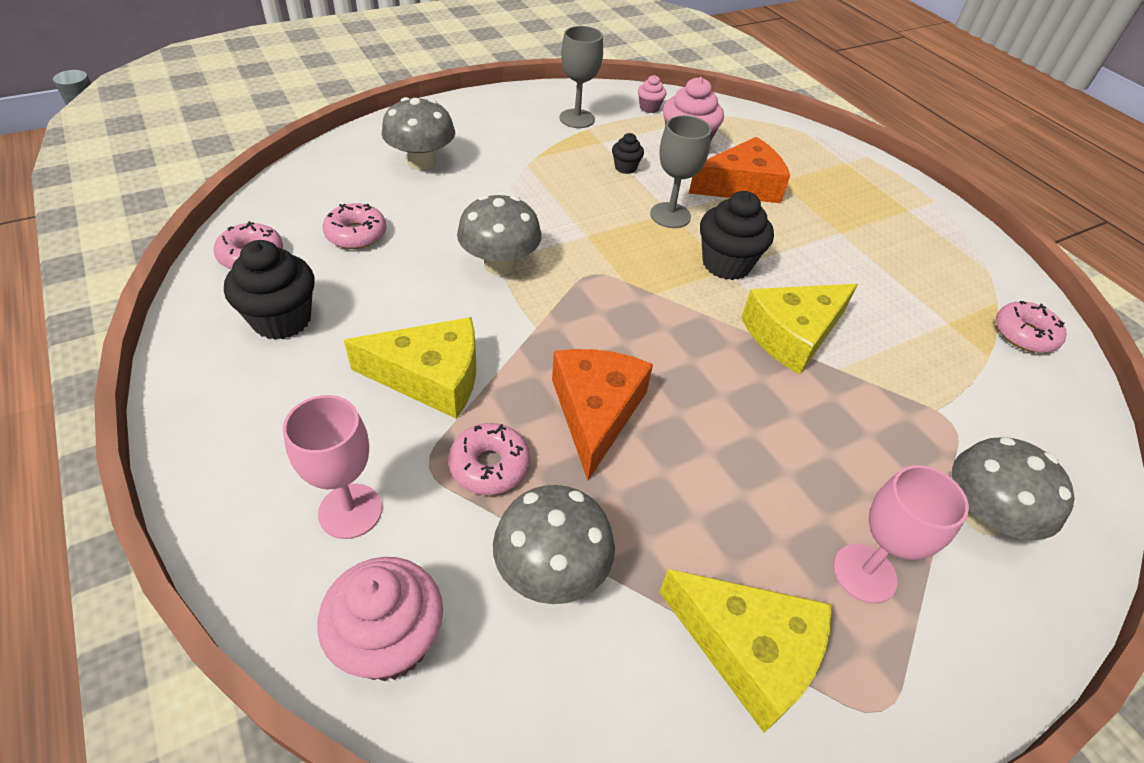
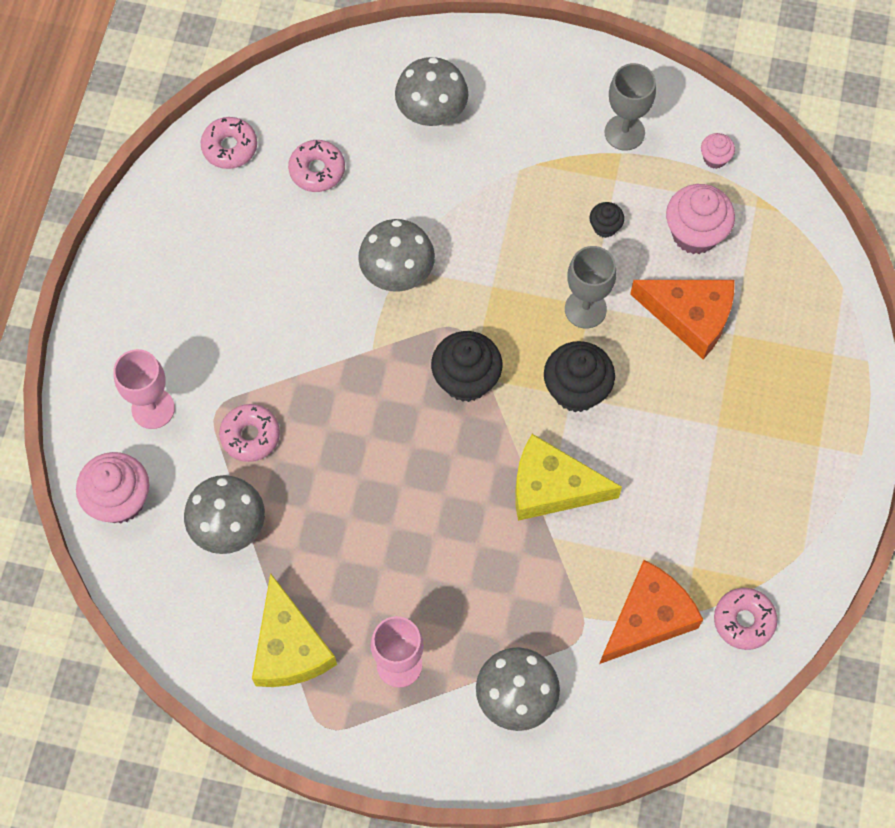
camera: 45 degrees right, 20 degrees up
(282, 320) = (210, 227): black cupcake -> black cupcake (466, 380)
(431, 377) = (268, 344): yellow cheese -> none
(596, 412) = (348, 446): orange cheese -> orange cheese (648, 618)

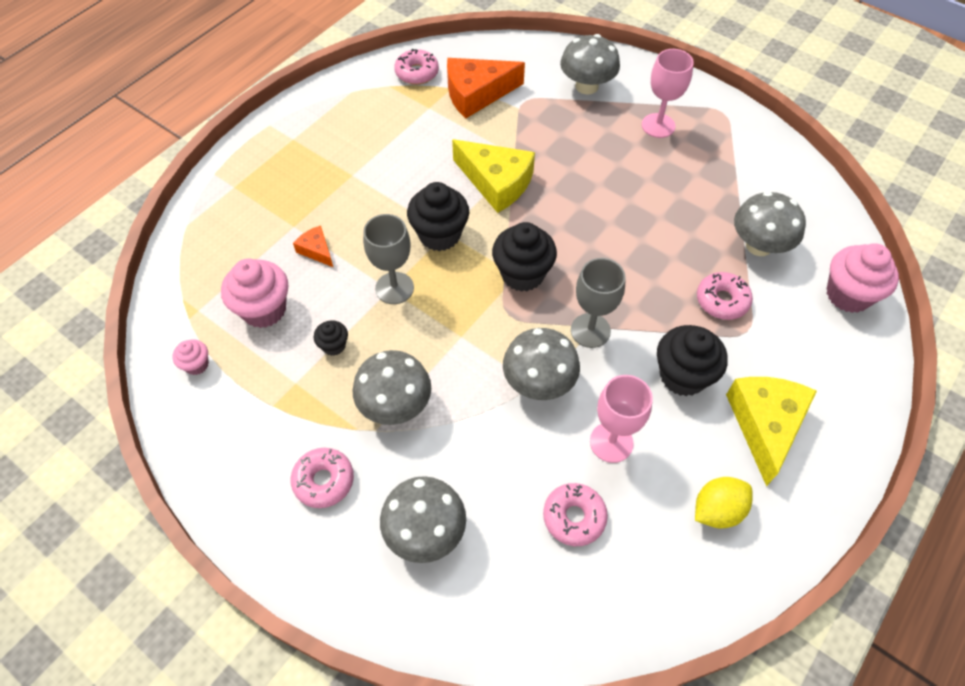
camera: 155 degrees left, 10 degrees down
(153, 408) = (804, 354): pink goblet -> pink goblet (611, 442)
(200, 224) = (717, 510): none -> yellow lemon
(230, 147) = (659, 587): pink donut -> pink donut (324, 481)
(265, 335) = (682, 376): none -> black cupcake
(289, 647) = (733, 159): yellow cheese -> yellow cheese (765, 425)
(515, 198) = (395, 405): none -> grey mushroom
(624, 132) = (255, 424): grey goblet -> grey goblet (590, 330)
(690, 317) = (316, 250): orange cheese -> orange cheese, size x0.49

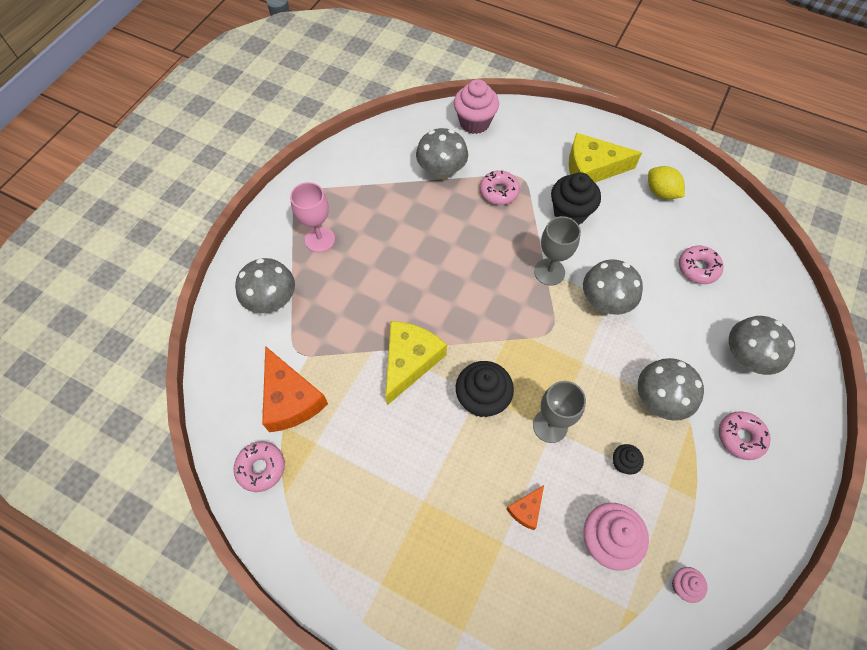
camera: 100 degrees left, 5 degrees up
(522, 274) = (508, 325): black cupcake -> none
(611, 442) = (636, 251): pink goblet -> none

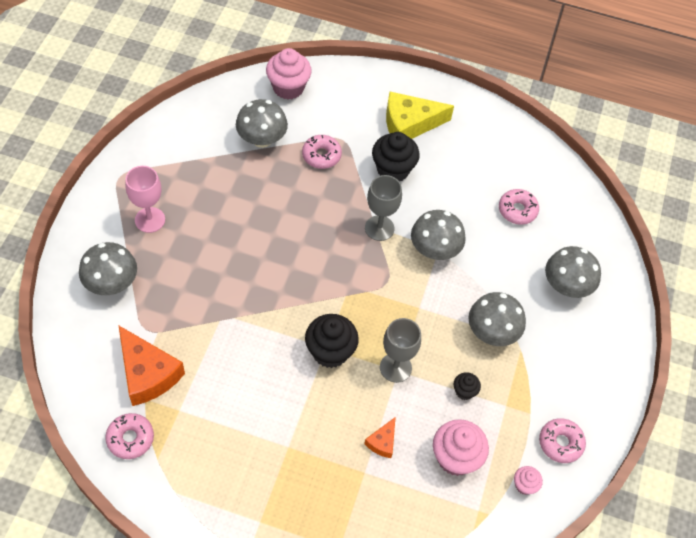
camera: 15 degrees left, 5 degrees down
(410, 361) = (257, 325): yellow cheese -> none
(661, 192) = (477, 141): yellow lemon -> none
(740, 437) = (565, 356): pink donut -> pink donut (560, 443)

